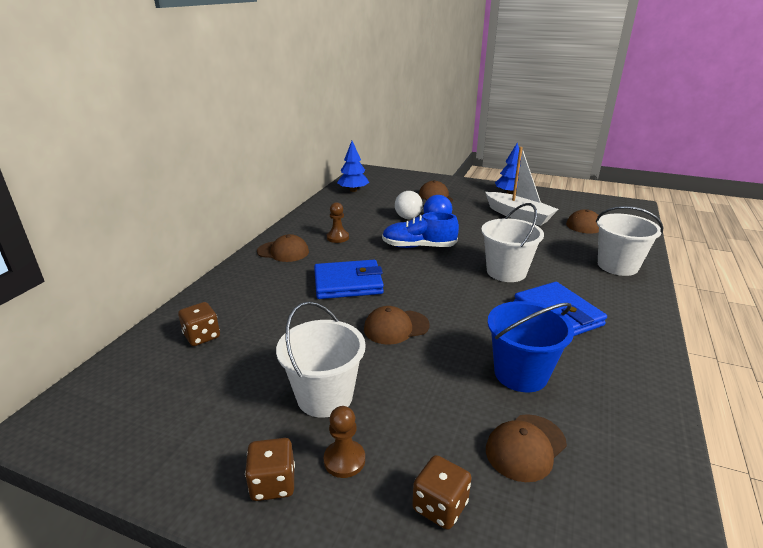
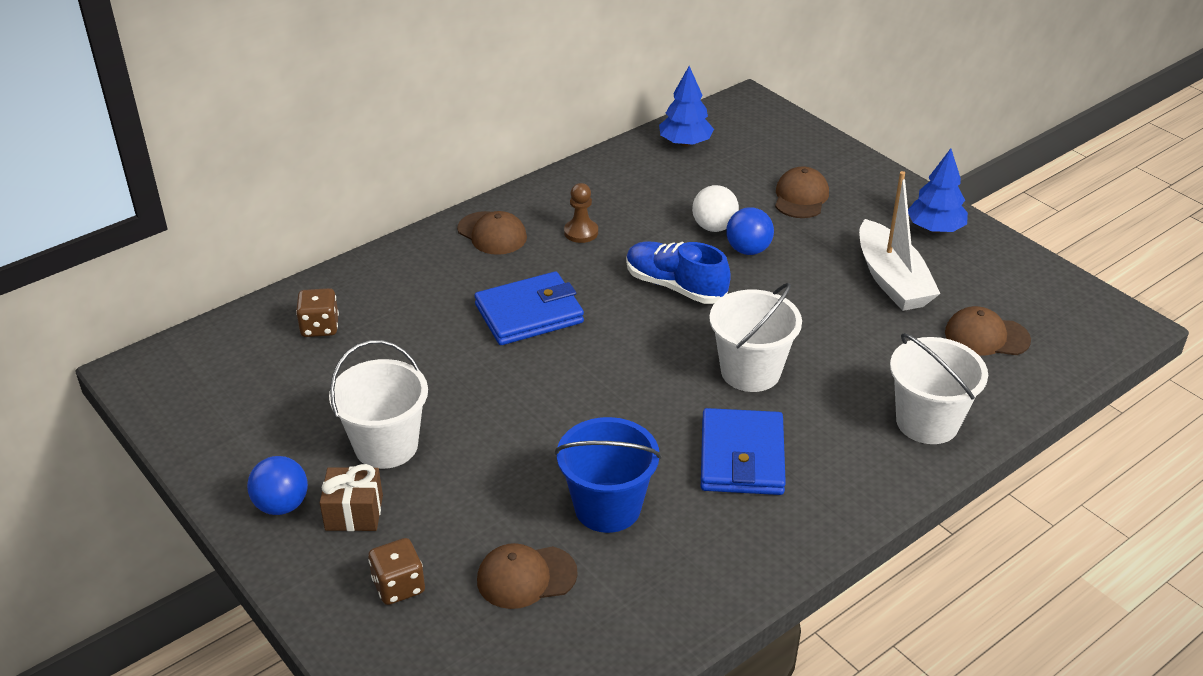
camera: 30 degrees right, 10 degrees up
(273, 483) = (282, 505): brown dice -> blue ball
(344, 460) = (354, 513): brown pawn -> brown gift
(348, 283) = (529, 313): blue wallet -> blue wallet turned 45 degrees counterclockwise
(396, 327) = (528, 396): brown cap -> none

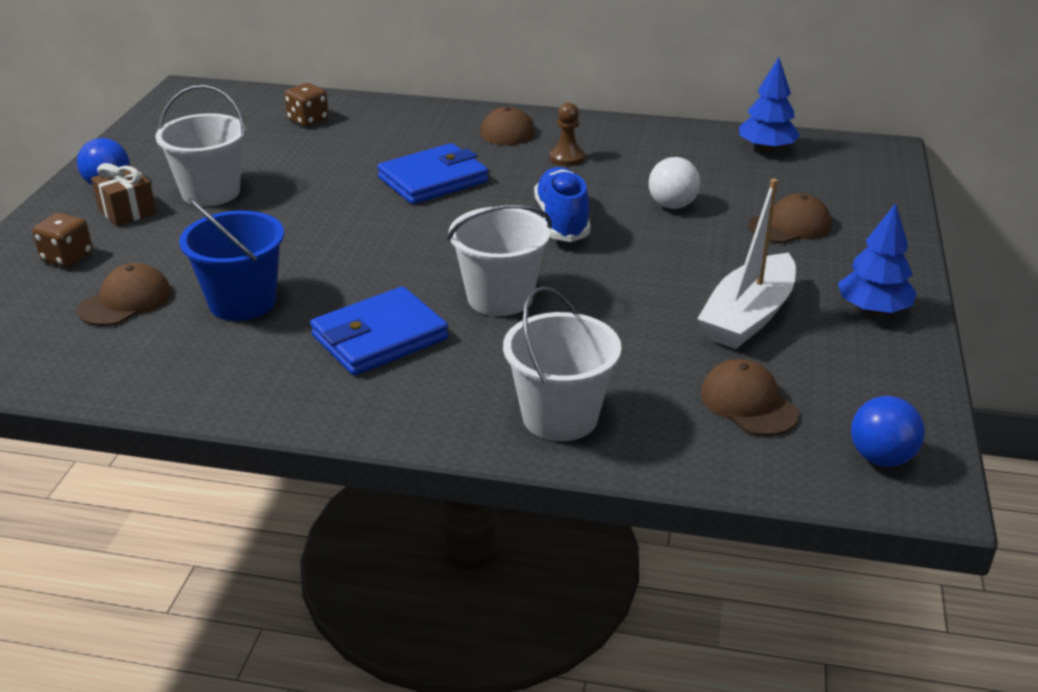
camera: 50 degrees right, 5 degrees down
(526, 577) = (125, 301): brown cap -> brown cap turned 90 degrees clockwise
(529, 313) = (433, 180): blue wallet -> blue wallet turned 60 degrees counterclockwise
(748, 250) = (667, 232): blue ball -> blue ball (881, 458)

